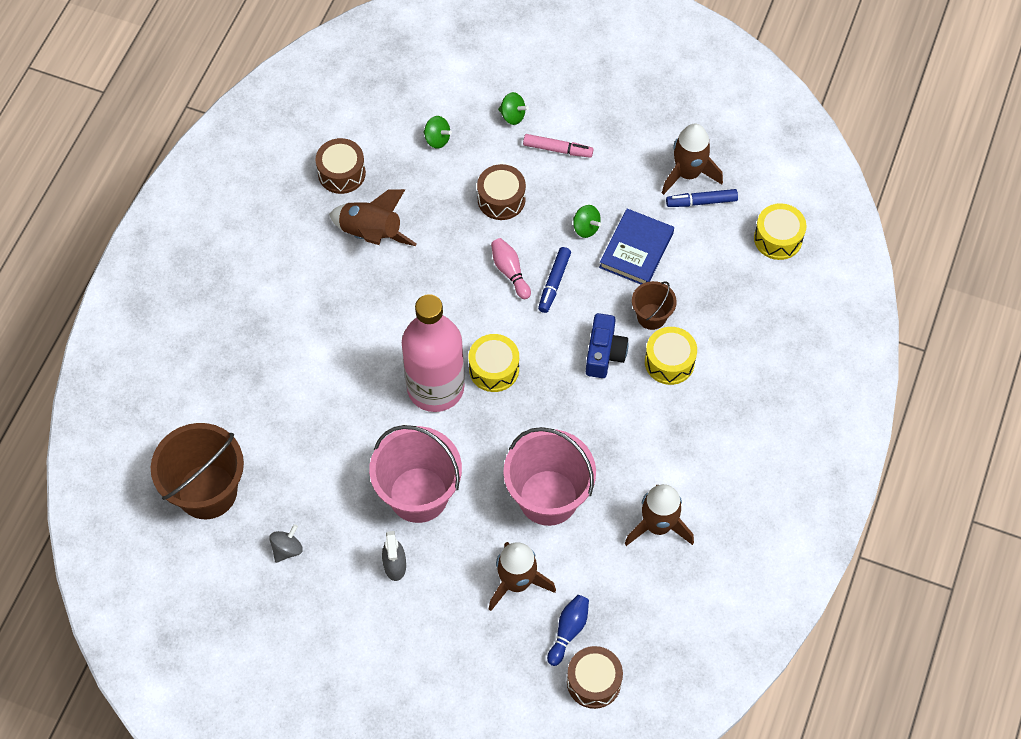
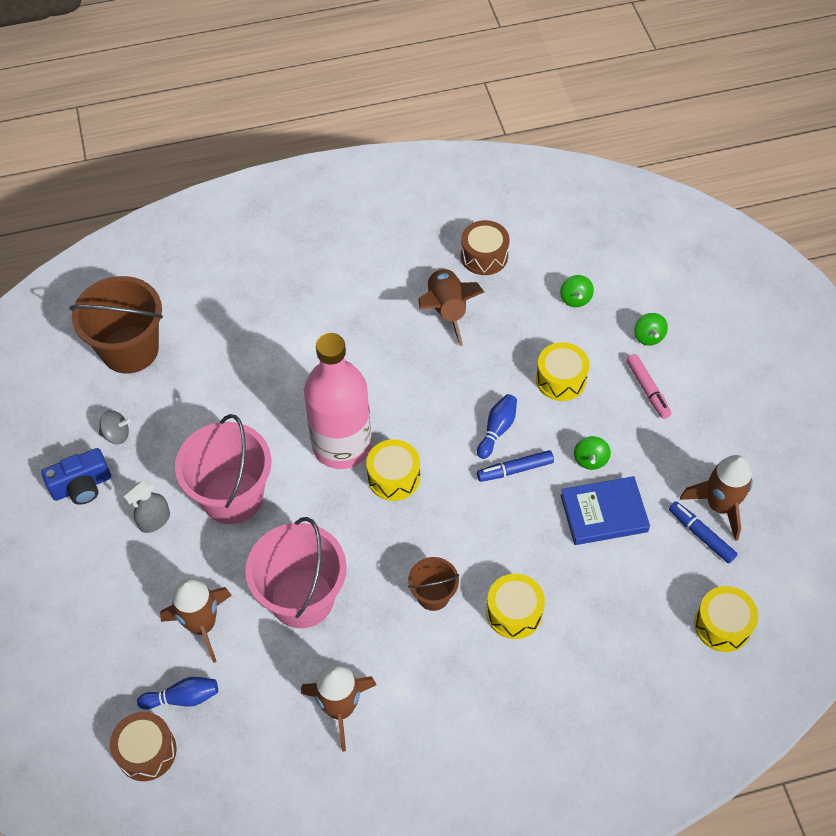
camera: 55 degrees right, 5 degrees down
(501, 199) = (561, 379): brown drum -> yellow drum
(510, 272) = (497, 430): pink bowling pin -> blue bowling pin
(604, 353) = (478, 553): blue camera -> blue camera (82, 486)
(651, 316) = (547, 568): brown bucket -> brown bucket (433, 595)

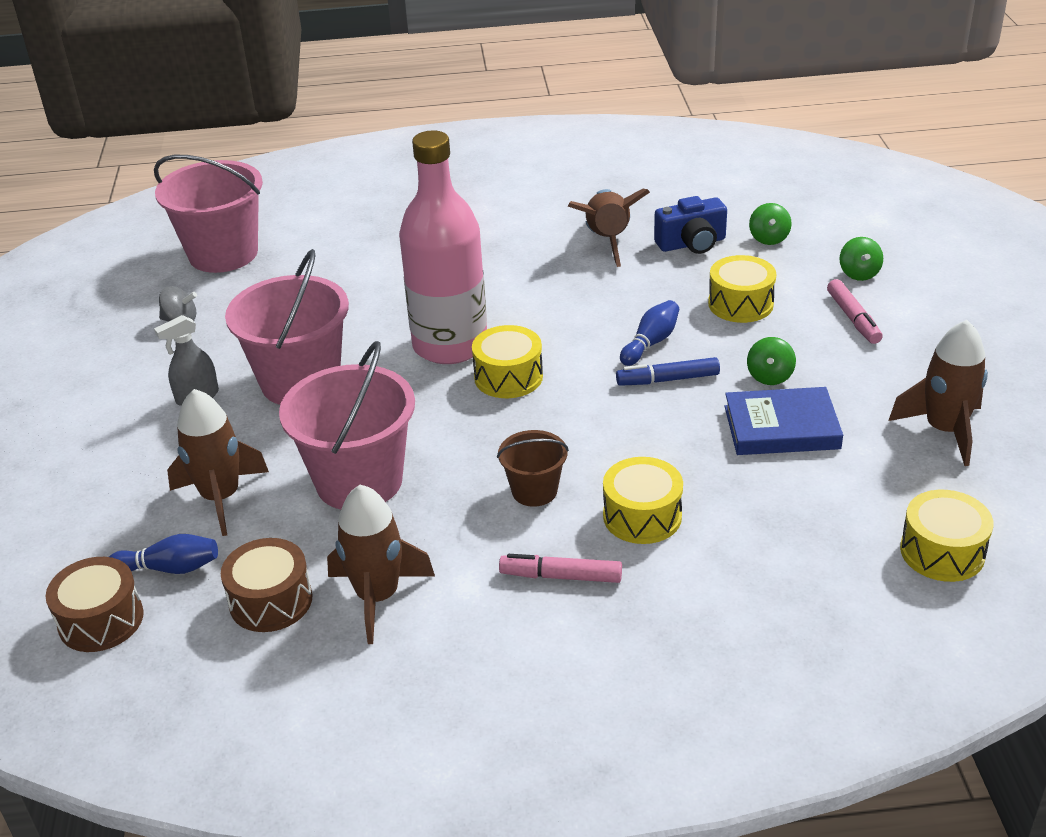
camera: 10 degrees right, 20 degrees down
(82, 486) = (122, 362): blue camera -> blue camera (692, 244)
(130, 349) = (223, 254): brown bucket -> pink bucket
(465, 675) = (561, 576): none -> pink marker
(484, 256) = (661, 200): brown drum -> brown drum (271, 601)
(701, 535) = (916, 457): blue marker -> none

